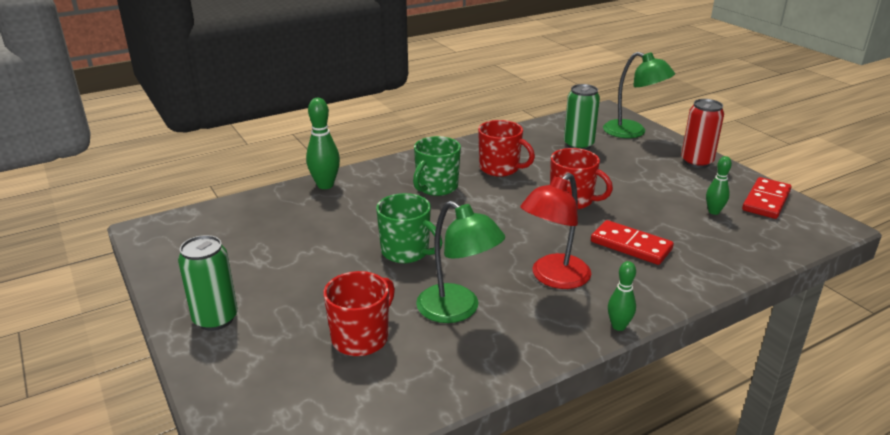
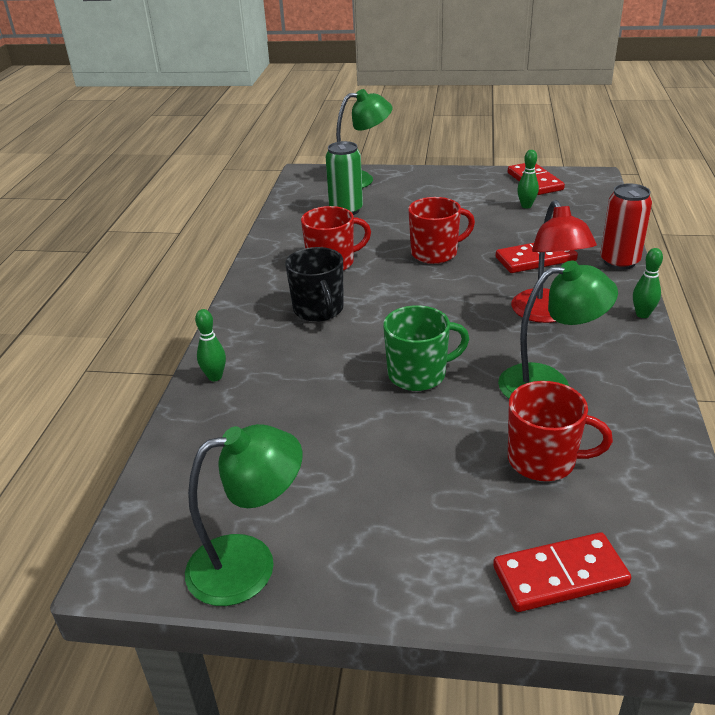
camera: 50 degrees left, 5 degrees up
(174, 265) = (249, 564): none -> green lamp
(215, 319) = (410, 561): green can -> none
(245, 384) = (560, 576): none -> red domino
(325, 185) = (215, 377): green bowling pin -> green bowling pin, size x0.62
(361, 338) = (543, 460): red mug -> red mug turned 120 degrees clockwise
(436, 187) = (319, 310): green mug -> black mug
(696, 162) = (446, 178): red can -> red can (619, 261)

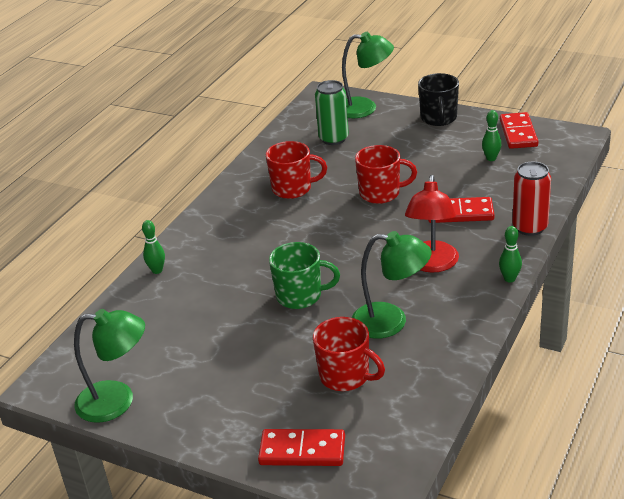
camera: 20 degrees right, 0 degrees up
(319, 310) = (259, 229): black mug -> black mug (439, 118)

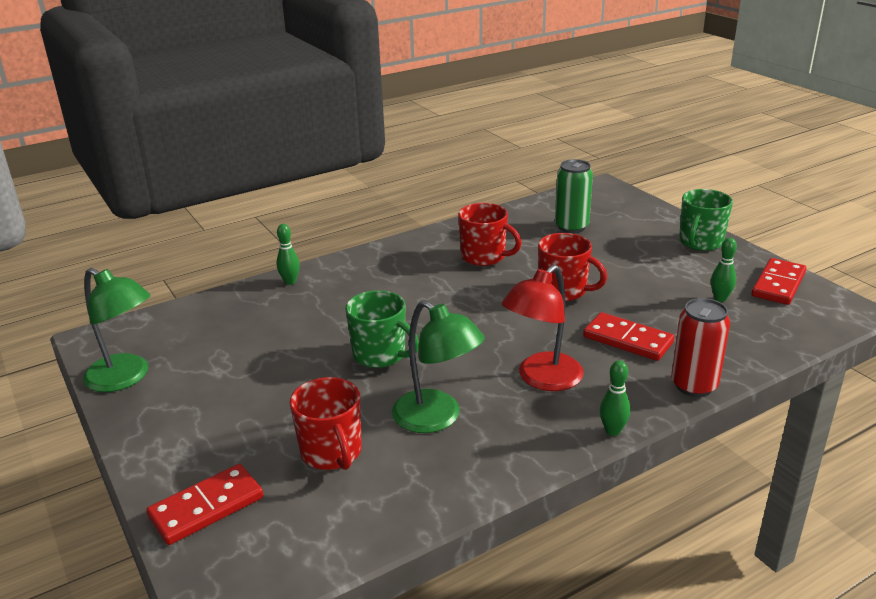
camera: 30 degrees right, 5 degrees down
(302, 451) = (206, 507): red domino -> red domino turned 75 degrees counterclockwise
(365, 108) = (632, 210): green lamp -> none
(439, 118) = (700, 242): black mug -> green mug

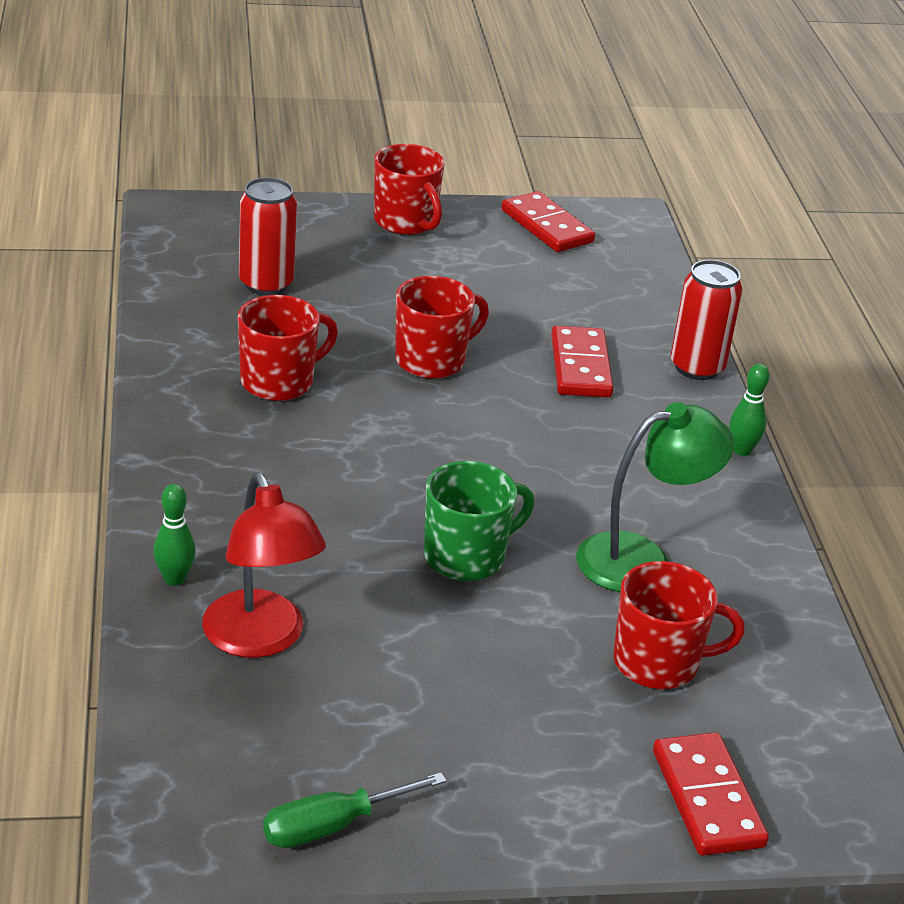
camera: 70 degrees left, 5 degrees up
(126, 378) = (333, 826): green lamp -> green screwdriver
(542, 379) = (616, 455): red lamp -> red lamp (260, 639)
(571, 227) = (266, 284): green can -> red can
(628, 340) = (580, 366): red domino -> red domino turned 60 degrees counterclockwise
(700, 242) = (406, 222): green mug -> red mug
(720, 299) = (545, 273): green bowling pin -> none

